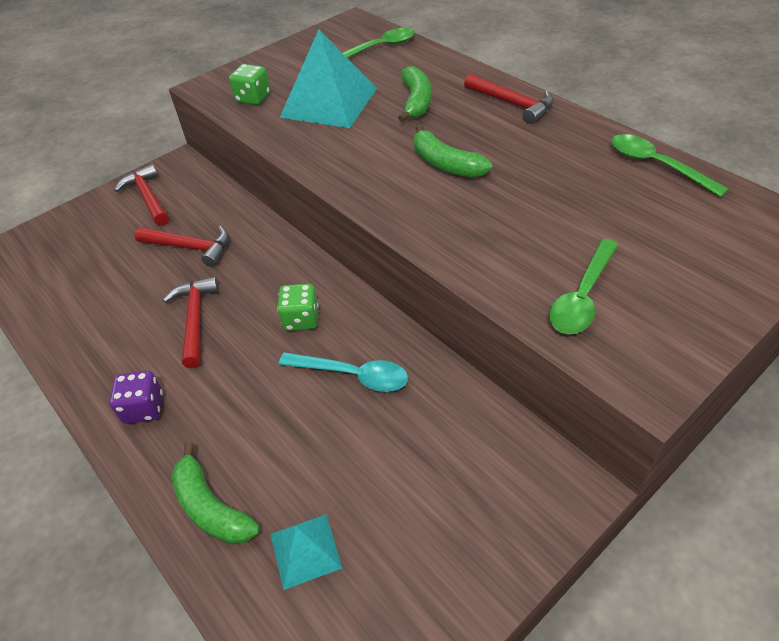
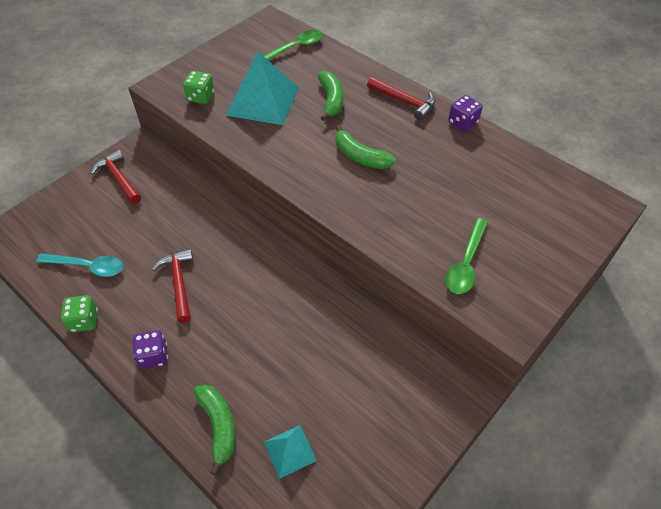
camera: 10 degrees left, 5 degrees up
(190, 247) = (163, 222): red hammer -> none
(211, 507) = (218, 426): green banana -> green banana turned 150 degrees counterclockwise
(301, 319) = (260, 279): green dice -> green dice (84, 321)
(353, 375) = (305, 322): turquoise spoon -> turquoise spoon (88, 267)
(590, 127) = (462, 123): none -> purple dice
(656, 165) = (511, 155): green spoon -> none

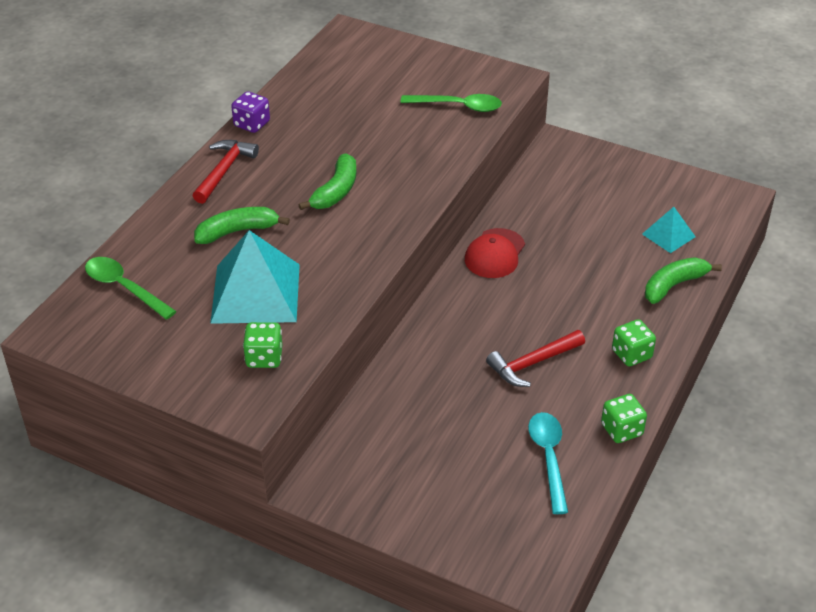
camera: 105 degrees left, 10 degrees down
(118, 178) = (387, 486): red hammer -> none
(154, 356) = (631, 354): purple dice -> green dice
(312, 292) = (494, 254): none -> red cap

